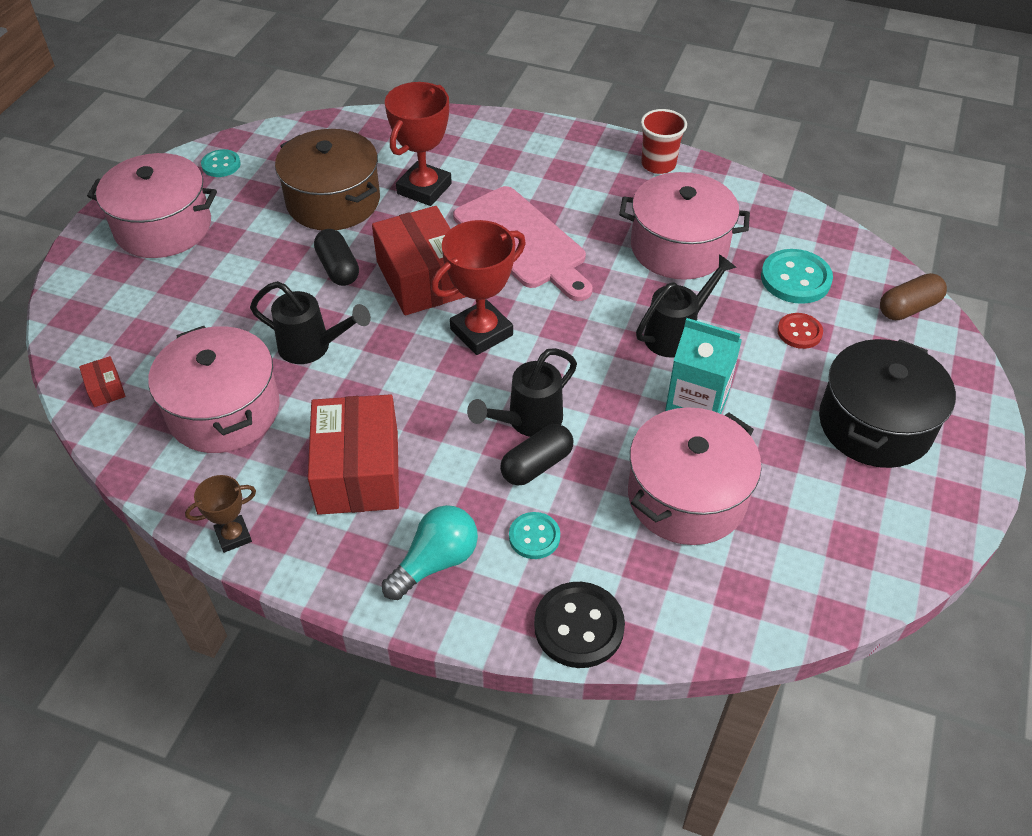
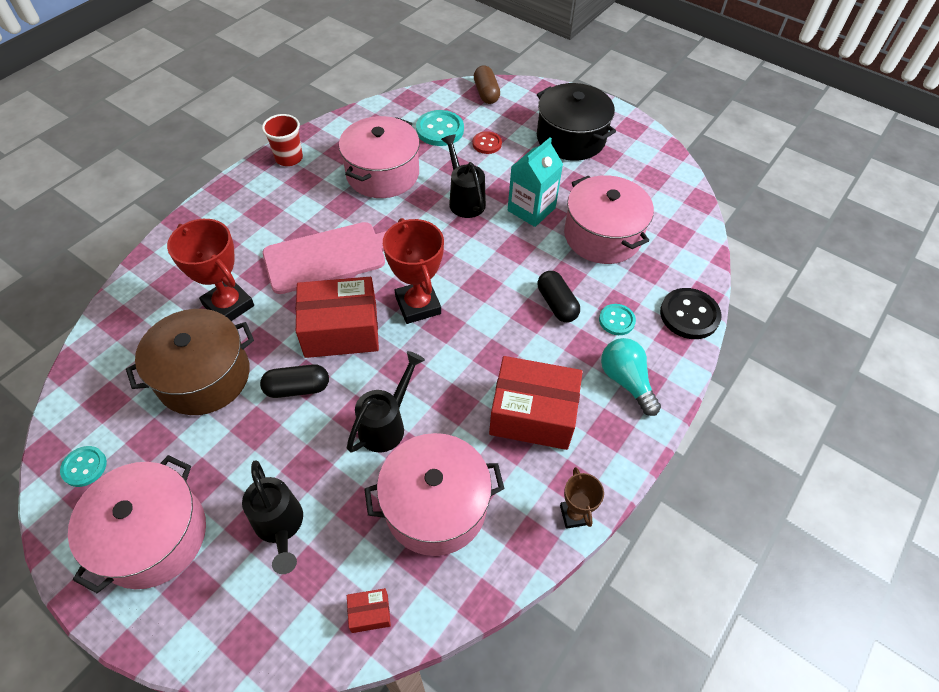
camera: 75 degrees left, 5 degrees up
(527, 421) = (516, 299): black watering can -> black watering can (280, 527)

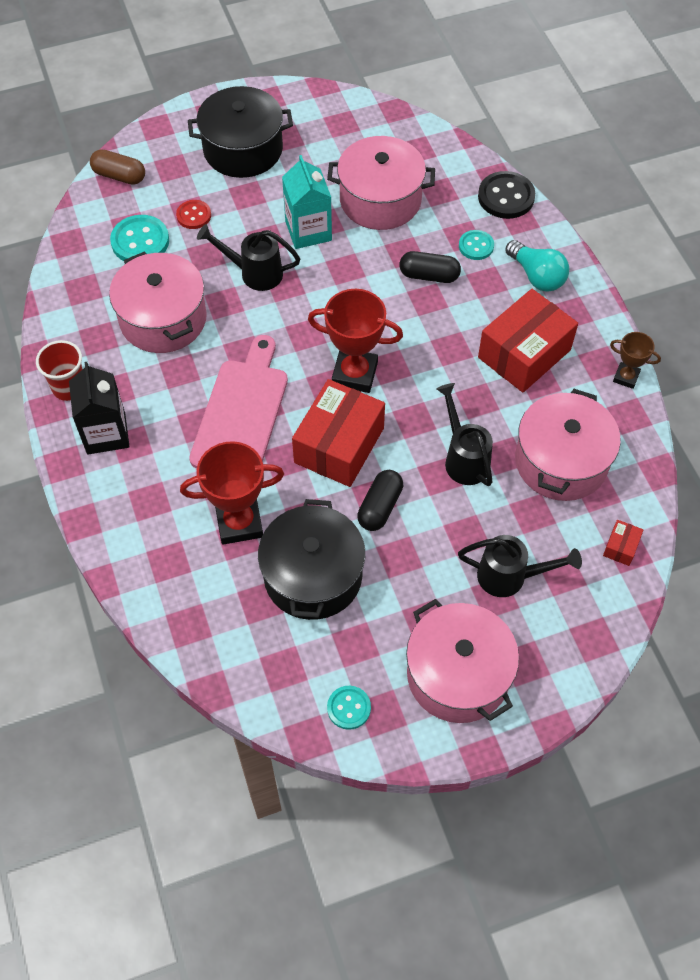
camera: 55 degrees left, 5 degrees up
(204, 376) = (313, 575): brown pot -> black pot
(262, 194) = (106, 433): none -> black carton
(626, 381) = (537, 276): turquoise light bulb -> turquoise light bulb turned 135 degrees counterclockwise

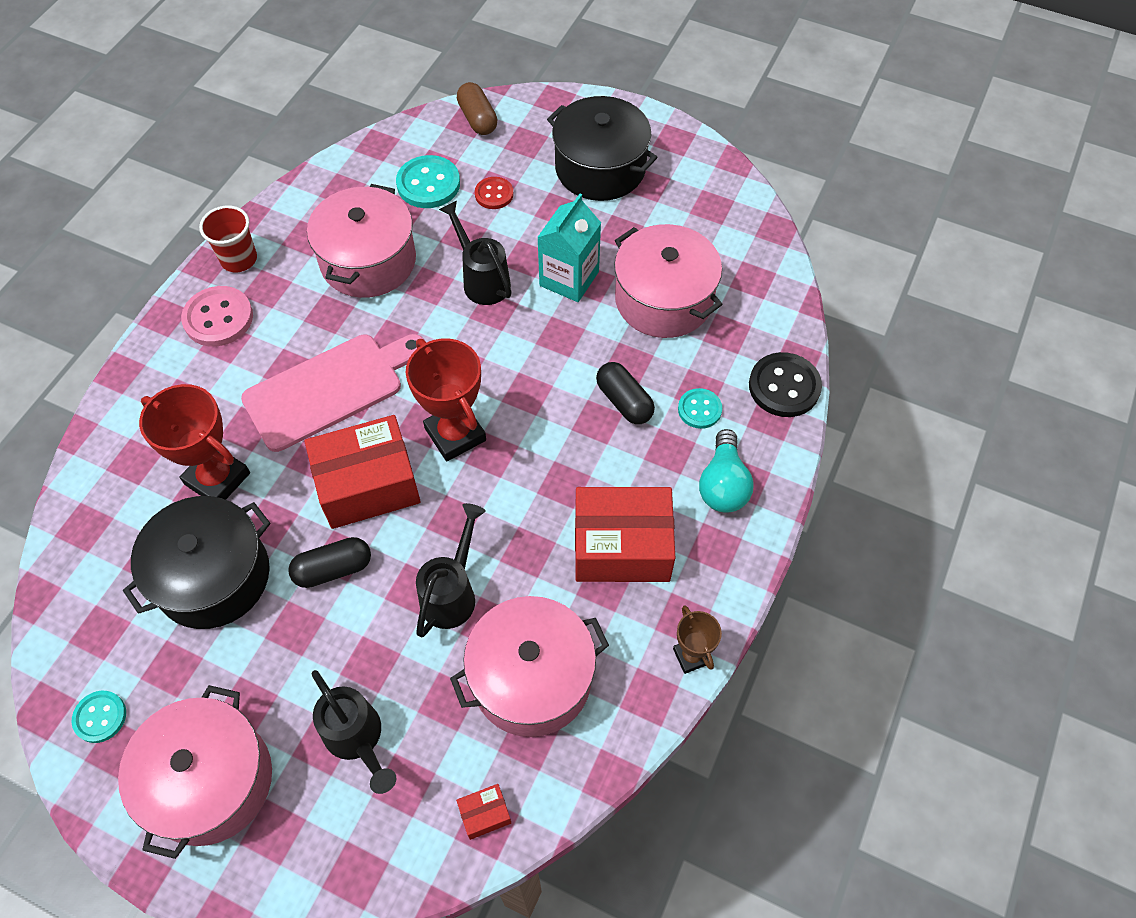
camera: 45 degrees right, 0 degrees up
(106, 433) = (218, 318): black carton -> pink button

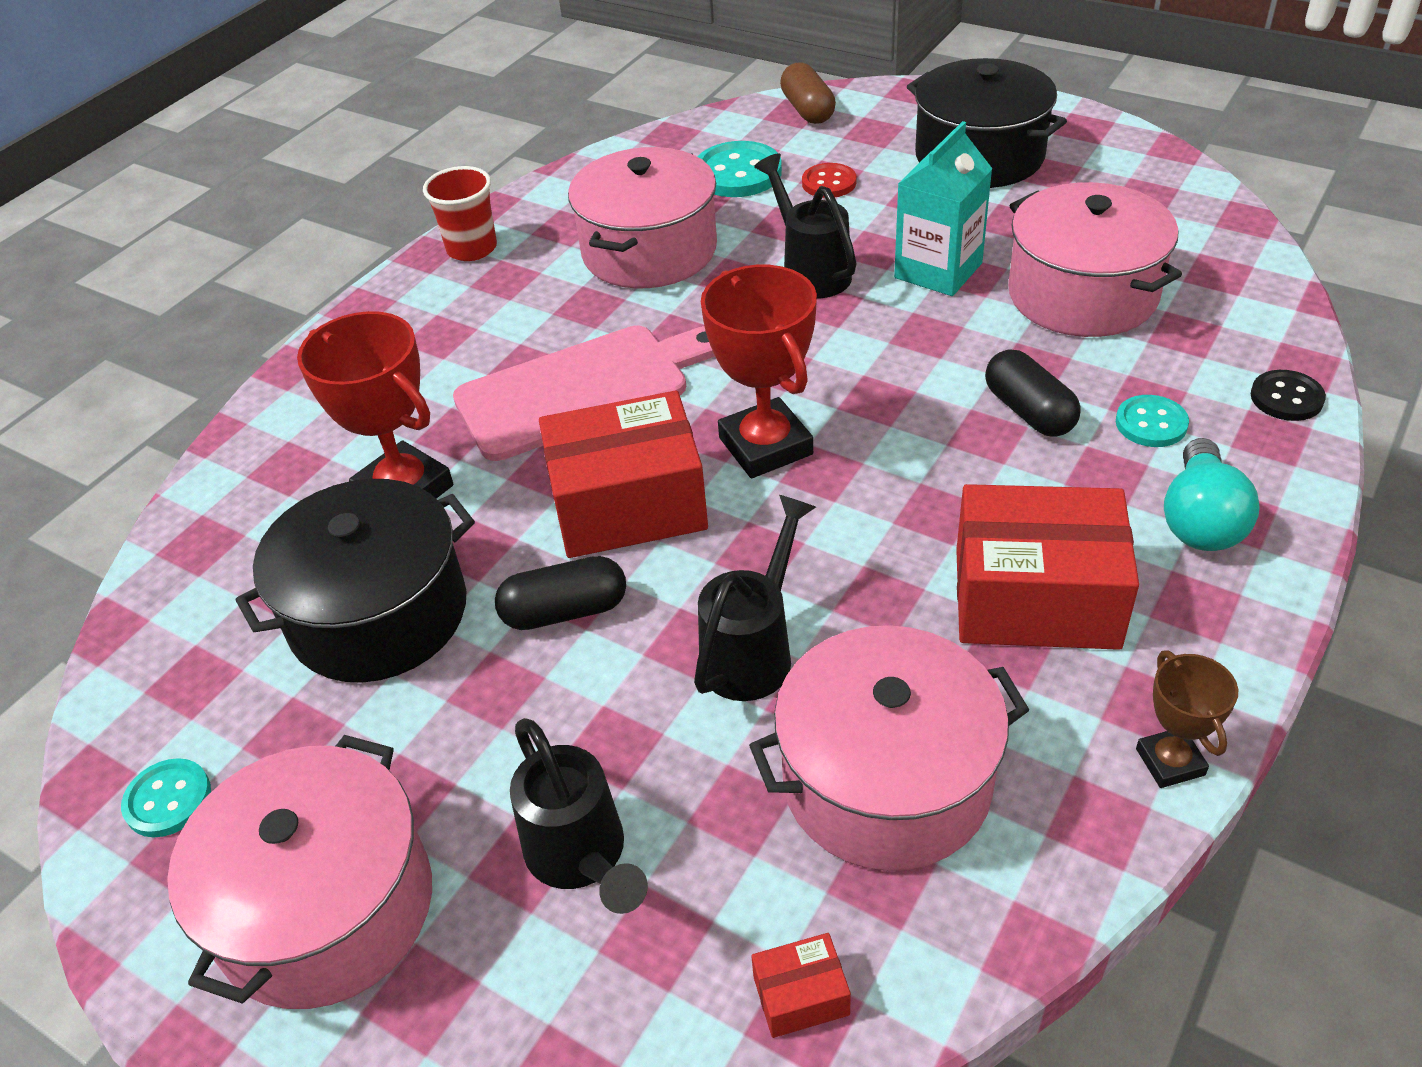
camera: 10 degrees right, 15 degrees down
(218, 318) = (434, 309): pink button -> none
(784, 386) = (1286, 398): black button -> black button, size x0.61

